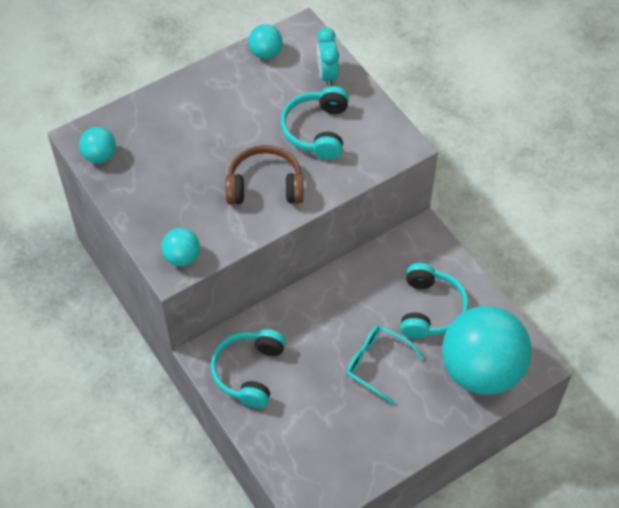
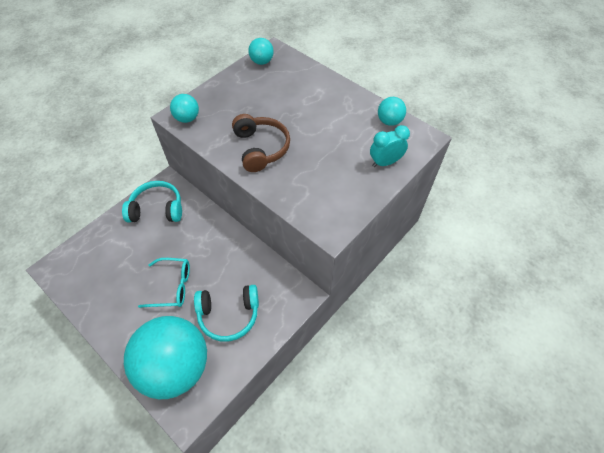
camera: 75 degrees right, 0 degrees up
(317, 130) = (325, 168): turquoise headphones -> none
(377, 364) = (172, 286): turquoise glasses -> turquoise glasses turned 75 degrees clockwise

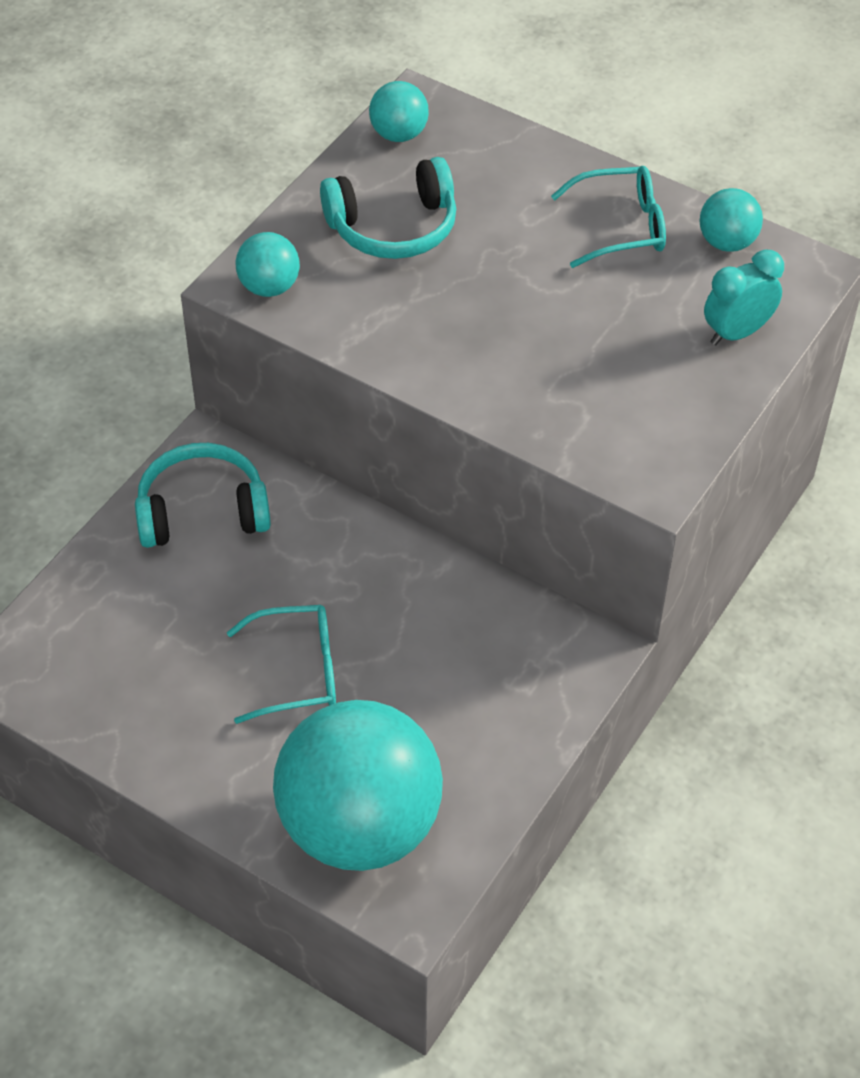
camera: 10 degrees left, 5 degrees down
(229, 315) = (444, 711): turquoise headphones -> turquoise headphones (393, 227)
(261, 148) = (458, 334): brown headphones -> none
(344, 109) = (621, 227): none -> turquoise glasses

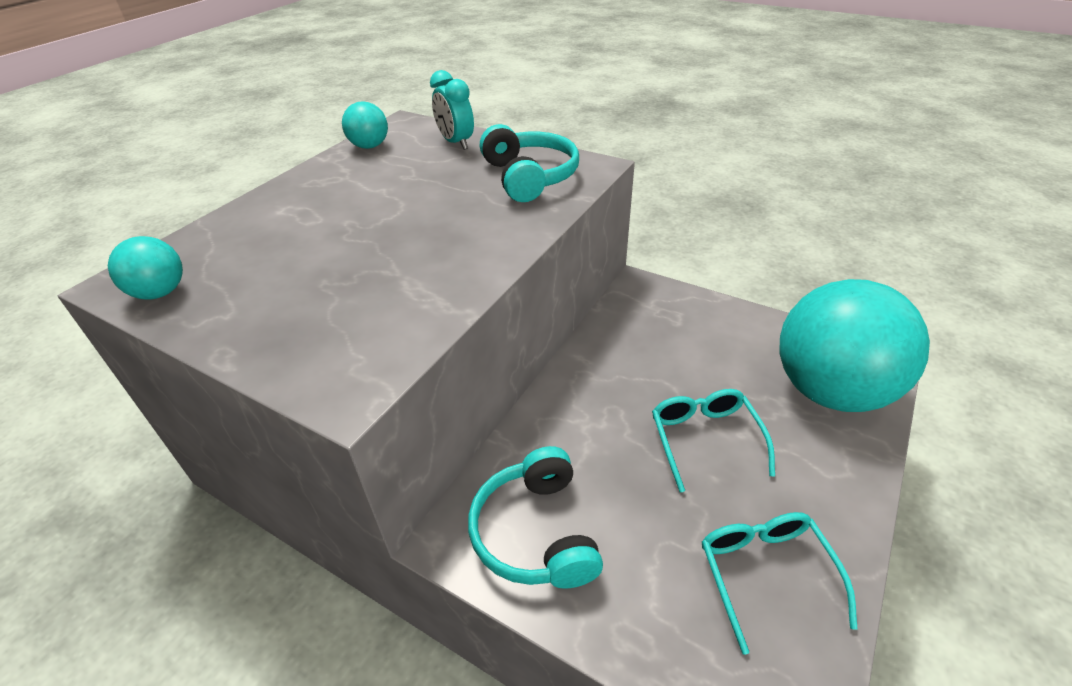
camera: 90 degrees left, 10 degrees down
(269, 287) = (358, 368): turquoise ball -> none
(393, 227) = (296, 288): turquoise headphones -> turquoise headphones (529, 177)
(621, 227) = (340, 182): turquoise glasses -> turquoise glasses (765, 573)

